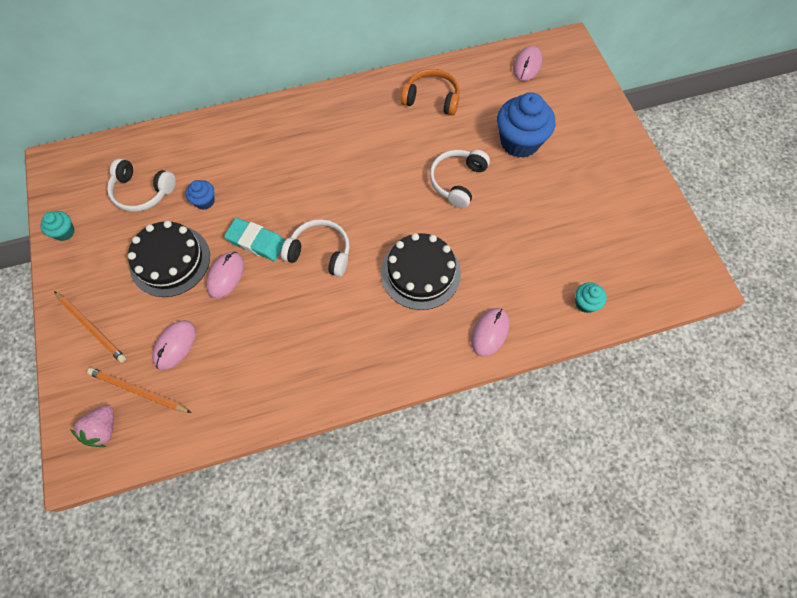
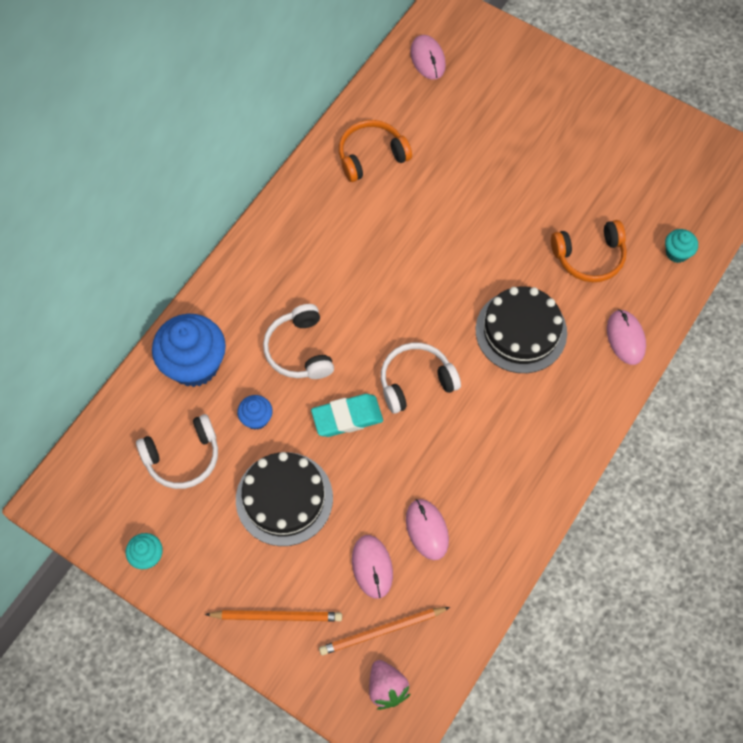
camera: 40 degrees left, 0 degrees up
(226, 275) = (352, 470): pink mouse -> pink mouse (427, 530)
(457, 181) = (472, 222): white headphones -> white headphones (299, 350)
(517, 260) = (589, 257): none -> orange headphones
(519, 142) = (491, 143): blue cupcake -> blue cupcake (194, 364)

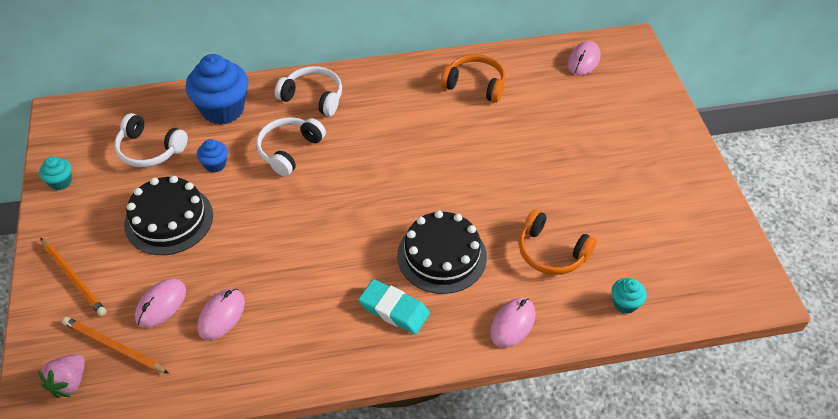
camera: 45 degrees right, 15 degrees down
(347, 417) = (265, 209): turquoise eraser -> turquoise eraser (394, 310)
(416, 381) = (333, 226): white headphones -> white headphones (313, 97)

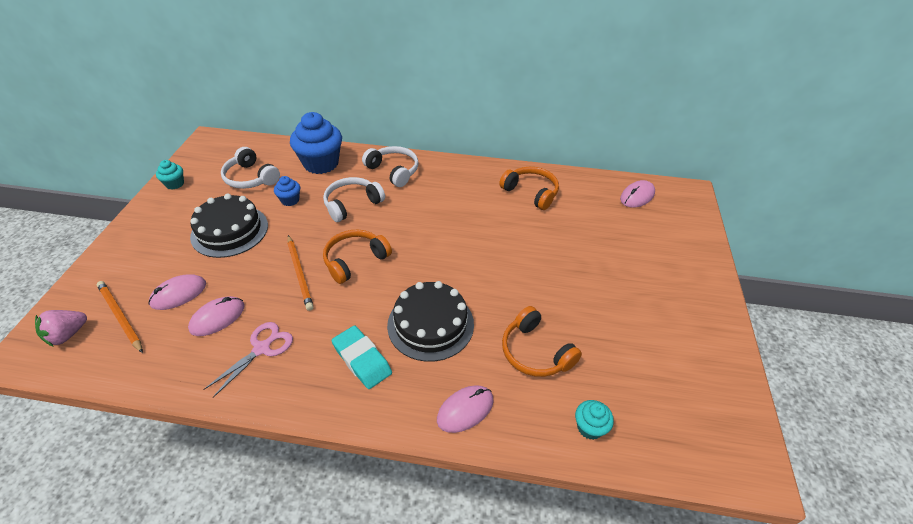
camera: 20 degrees right, 5 degrees down
(74, 278) = (132, 254): orange pencil -> orange pencil (300, 273)
(288, 330) = (262, 348): none -> pink scissors
(329, 213) = (355, 260): none -> orange headphones

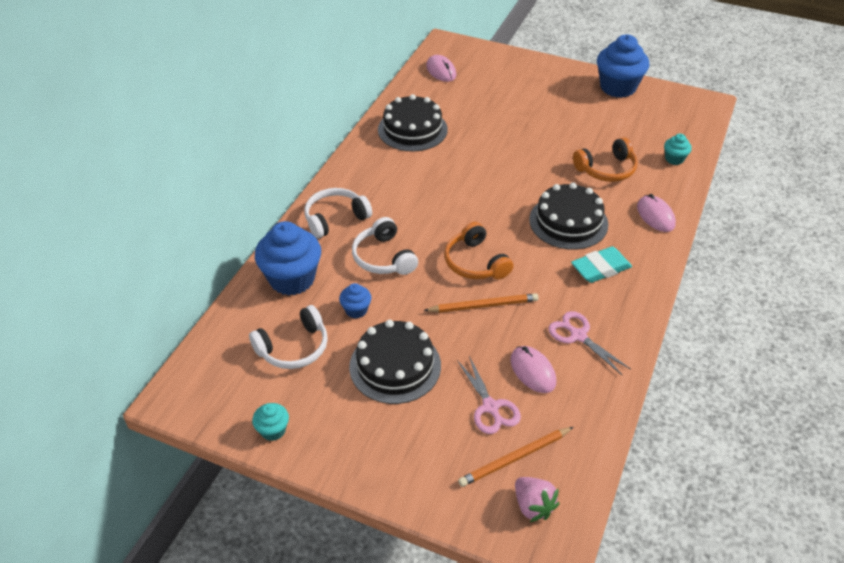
camera: 75 degrees left, 0 degrees up
(179, 294) = (490, 407): pink mouse -> pink scissors
(531, 193) = (412, 129): orange headphones -> black cake
(713, 351) = (618, 87): none -> blue cupcake

